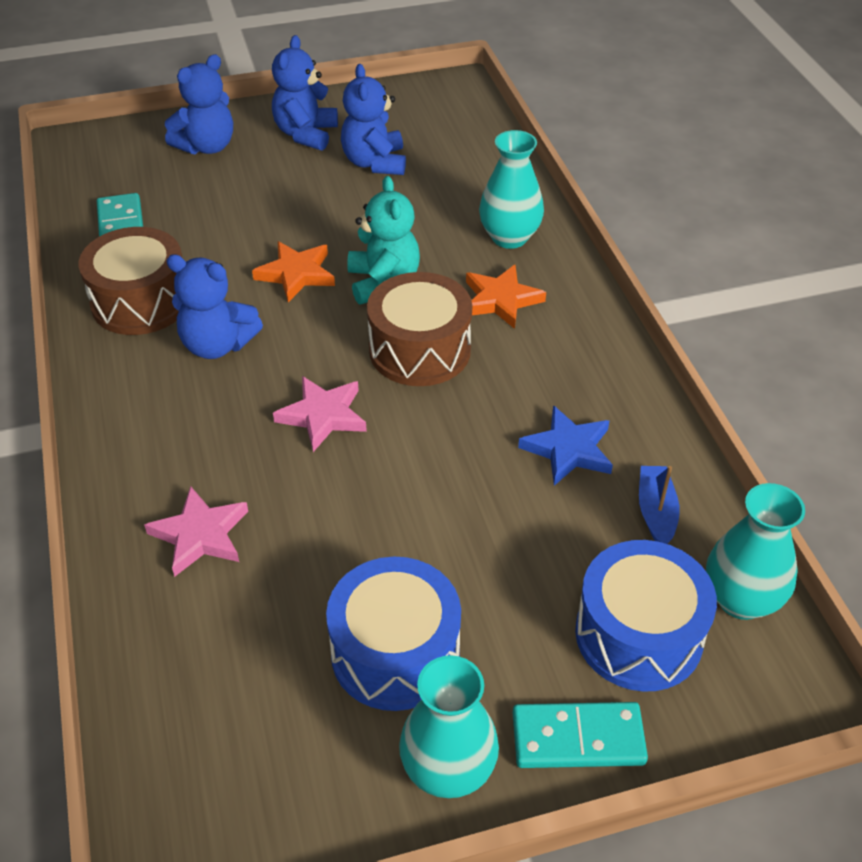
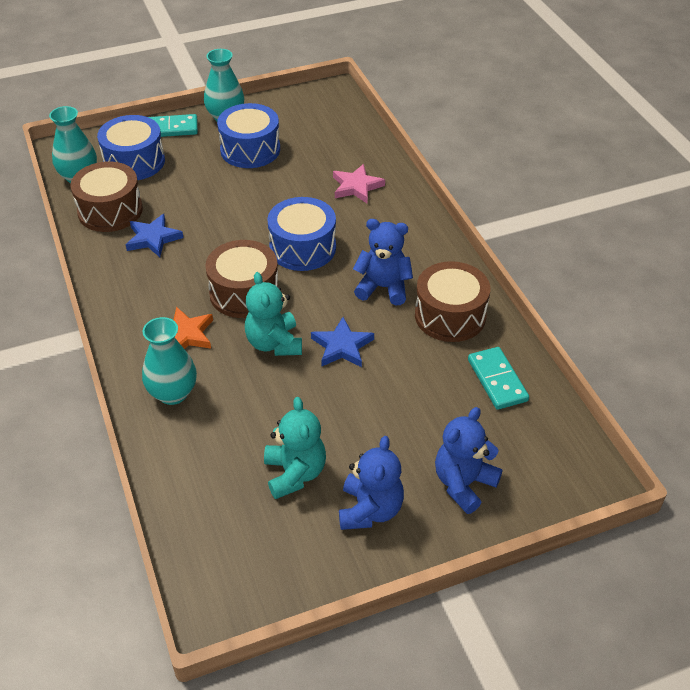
camera: 175 degrees right, 0 degrees up
(296, 274) = (342, 346): orange star -> blue star
(323, 416) = (302, 248): pink star -> blue drum
(375, 163) = (295, 473): blue teddy bear -> turquoise teddy bear
(656, 512) = (110, 211): blue boat -> brown drum

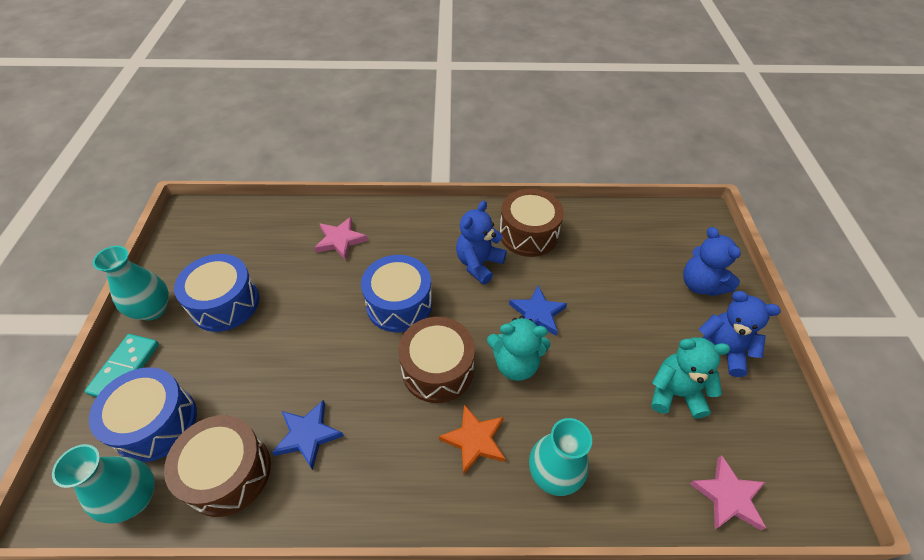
camera: 70 degrees left, 5 degrees up
(195, 527) = (728, 496): none -> pink star
(497, 380) = (604, 231): turquoise domino -> none

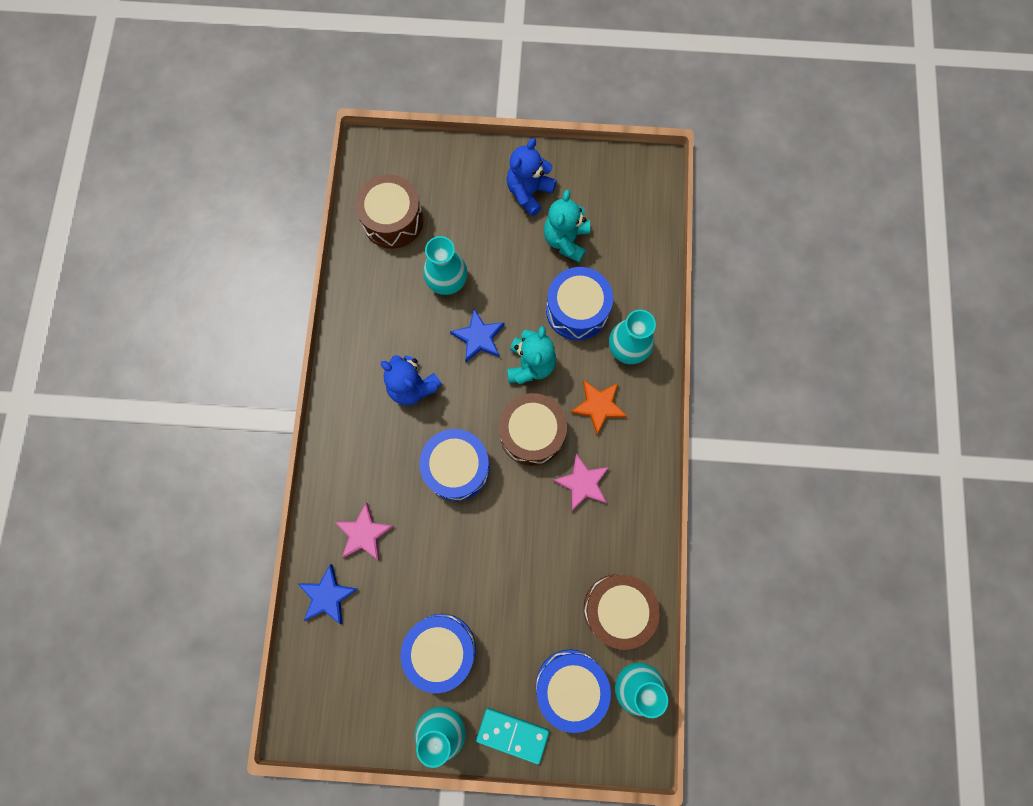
camera: 85 degrees left, 25 degrees up
(308, 435) = (588, 545): blue star -> blue star (327, 596)
(528, 234) = (376, 331): brown drum -> brown drum (393, 220)
(590, 410) = (577, 310): none -> blue drum
(591, 283) = (447, 281): none -> turquoise vase
(700, 284) = (457, 184): blue teddy bear -> none
(728, 496) = (648, 229): pink star -> pink star (582, 483)

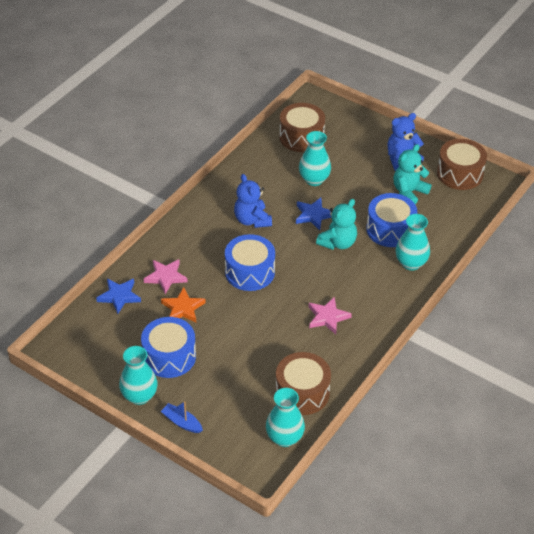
camera: 30 degrees right, 30 degrees down
(512, 734) = (182, 422): turquoise domino -> blue boat
(532, 433) = (312, 277): brown drum -> brown drum (460, 173)
(570, 686) = (239, 416): blue drum -> none
(598, 406) = (368, 283): orange star -> orange star (183, 308)

